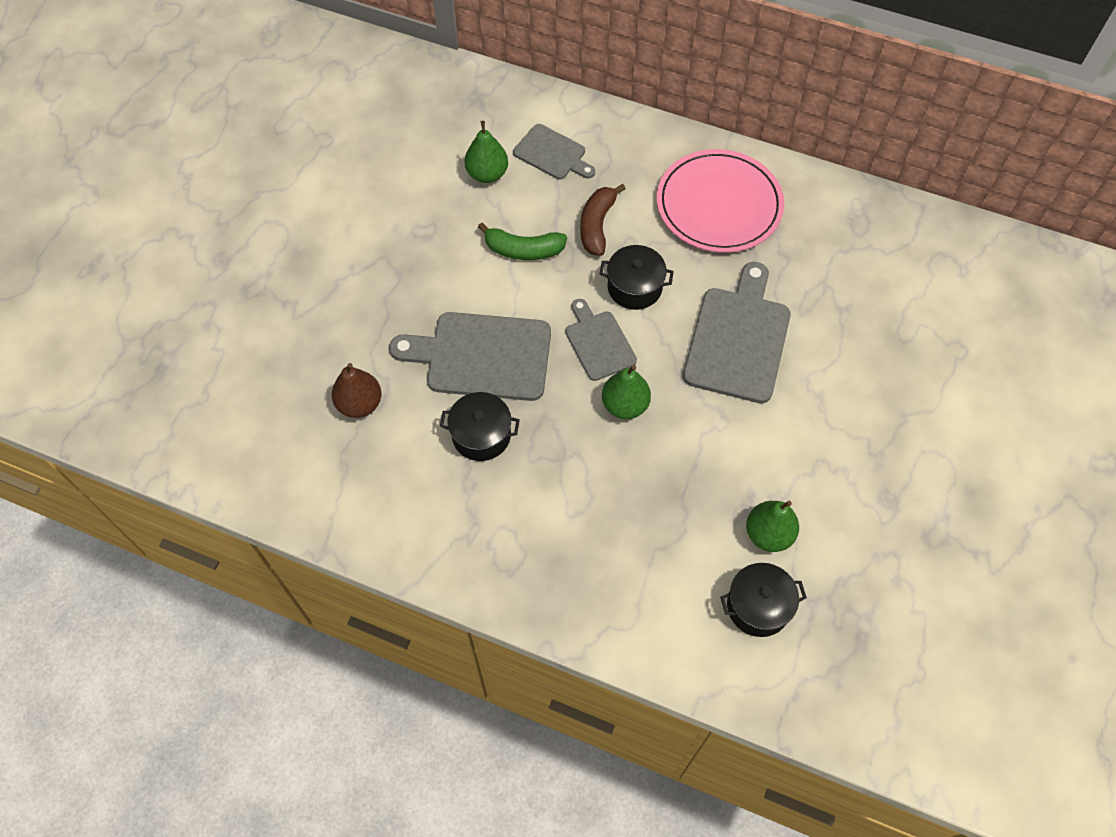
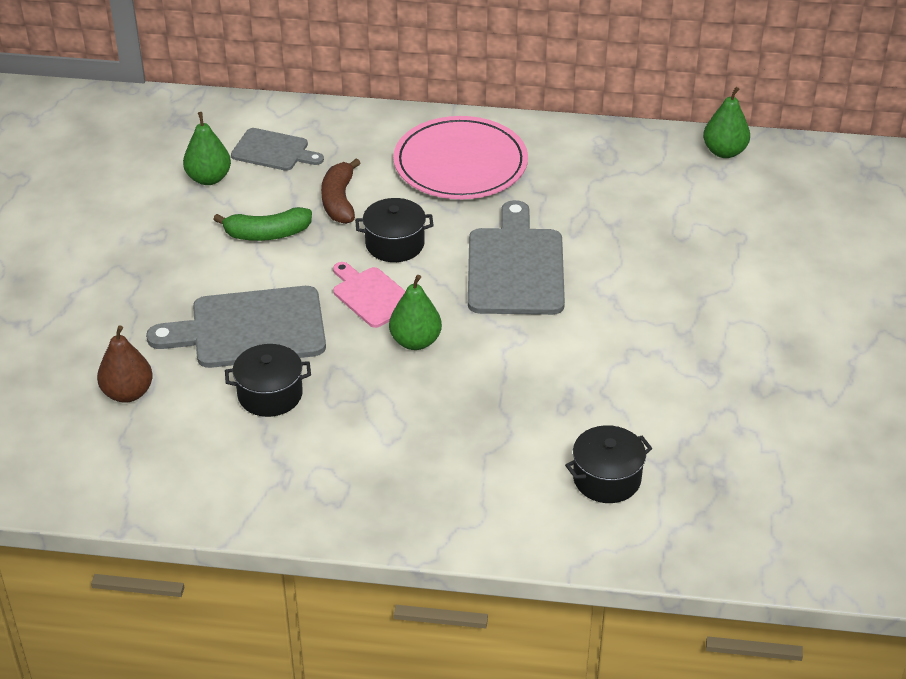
camera: 15 degrees left, 20 degrees down
(598, 342) = (371, 295): grey cutting board -> pink cutting board
(768, 534) = (598, 418): green pear -> green pear (724, 152)

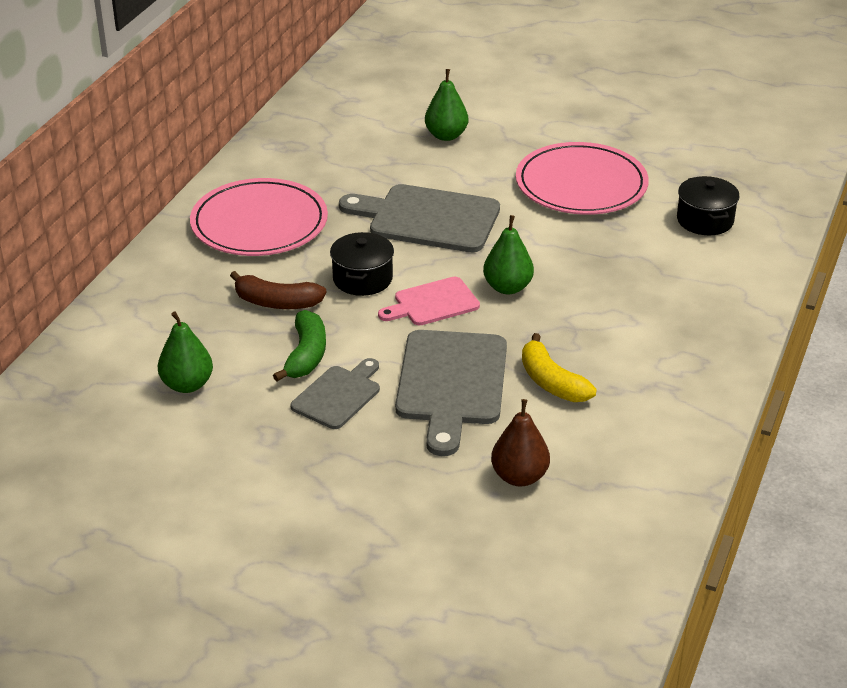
camera: 75 degrees left, 5 degrees down
(270, 394) = (551, 382): black pot -> yellow banana
(273, 151) = (166, 334): grey cutting board -> grey cutting board (338, 395)
(634, 368) = (581, 184): none -> pink plate
(724, 152) = (324, 91): green pear -> green pear (446, 135)

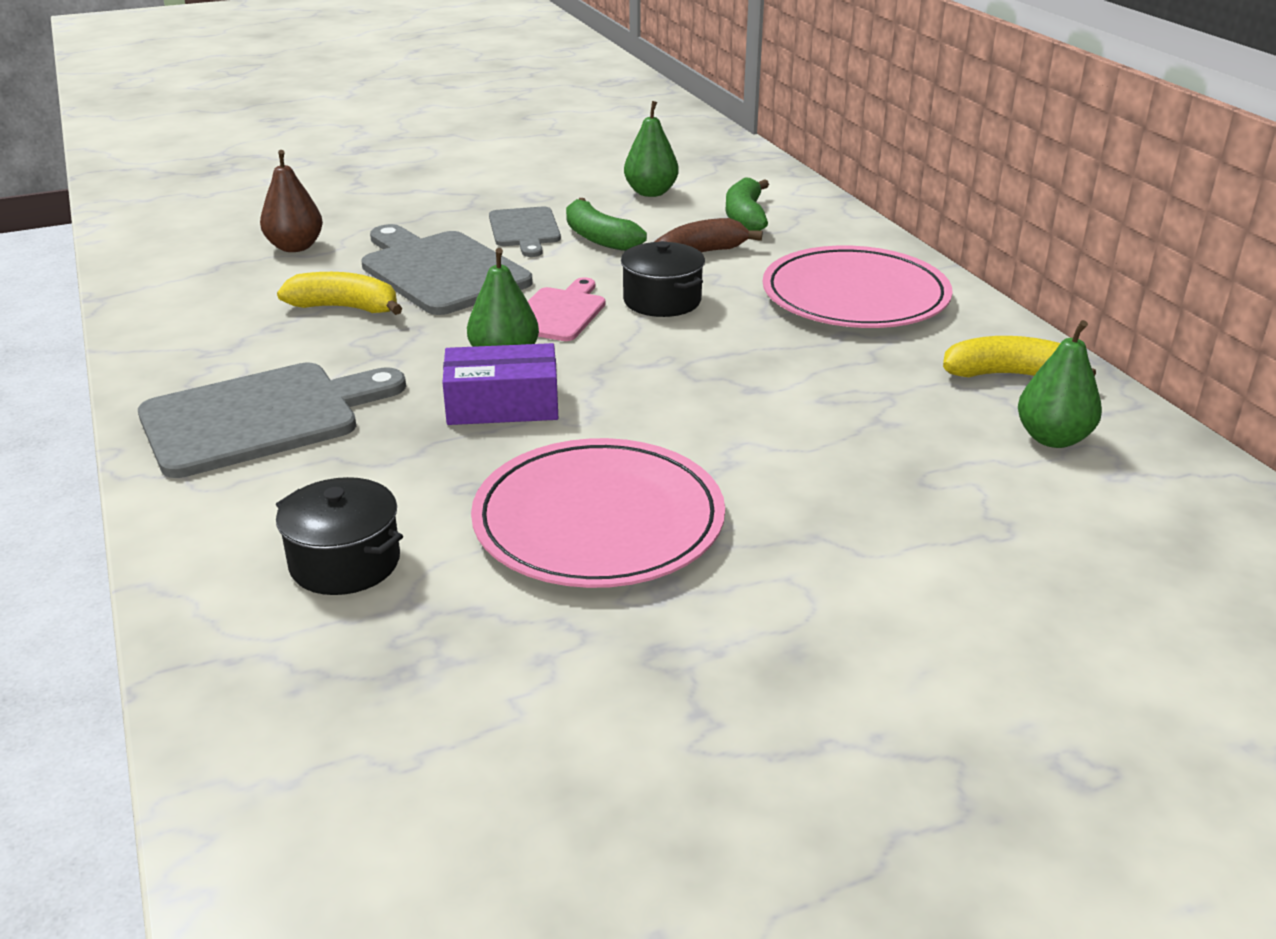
camera: 135 degrees right, 5 degrees down
(183, 318) = (745, 217): none -> green banana
(294, 149) = (1008, 374): none -> yellow banana
(427, 218) = (709, 379): grey cutting board -> grey cutting board (261, 418)
(446, 135) = (897, 491): green pear -> green pear (1052, 438)
(547, 259) = (502, 404): none -> purple box

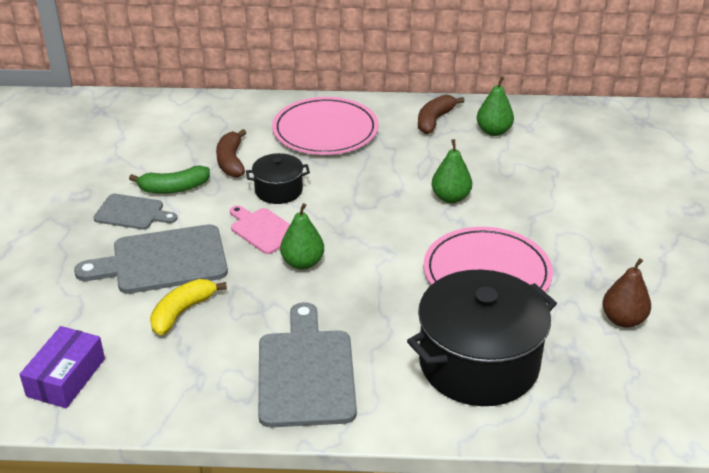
camera: 65 degrees left, 5 degrees up
(295, 247) = (58, 318): brown pear -> brown pear (623, 320)
(345, 562) = (479, 364): black pot -> black pot, size x2.03
(502, 404) = (356, 276): purple box -> purple box (66, 377)
(651, 192) = (124, 150): green pear -> green pear (450, 198)
(745, 217) = (196, 130): green banana -> none
(1008, 374) = (434, 120): yellow banana -> brown banana

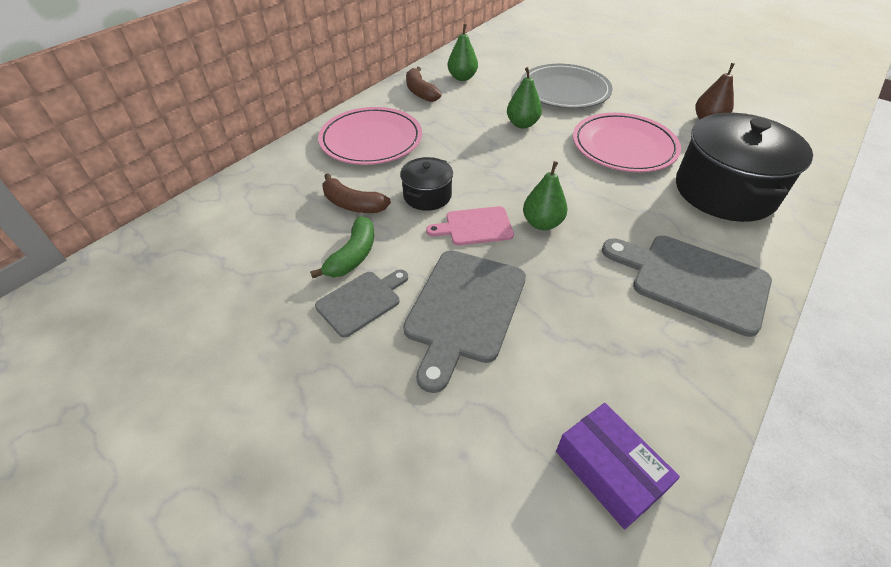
camera: 55 degrees left, 10 degrees up
(182, 312) = (557, 327): yellow banana -> none
(554, 200) = (564, 90): none -> grey plate

